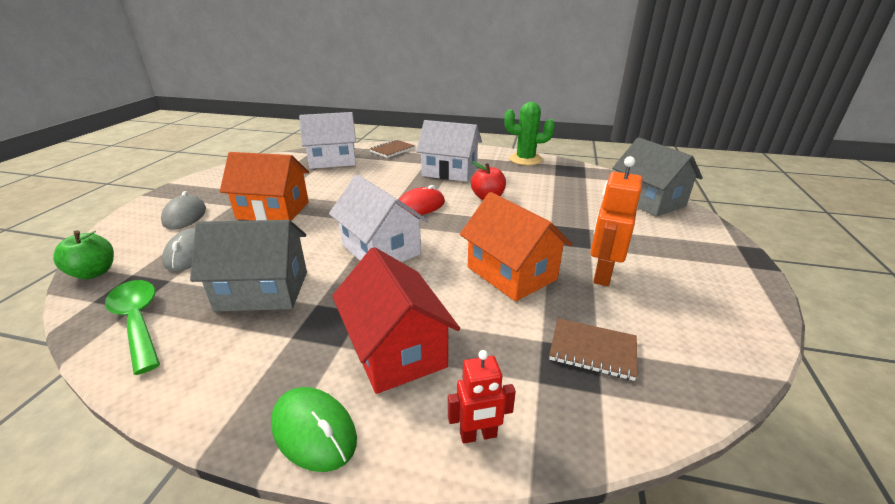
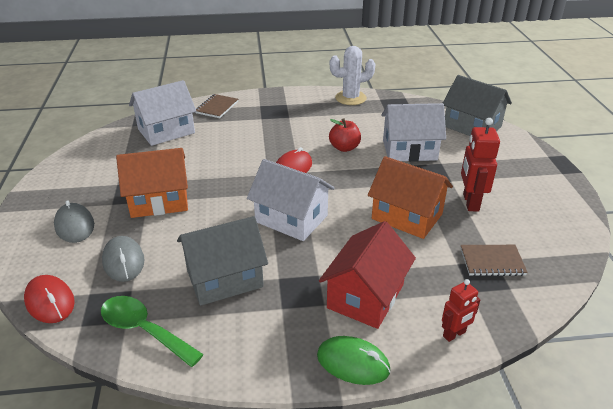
camera: 20 degrees left, 5 degrees up
(94, 273) = (50, 301): green apple -> red mouse
(396, 350) = (365, 296): red house -> red house turned 75 degrees clockwise
(449, 172) = (292, 124): white house -> white house (409, 150)
(525, 159) = (350, 98): green cactus -> white cactus
(602, 274) = (470, 202): orange robot -> red robot

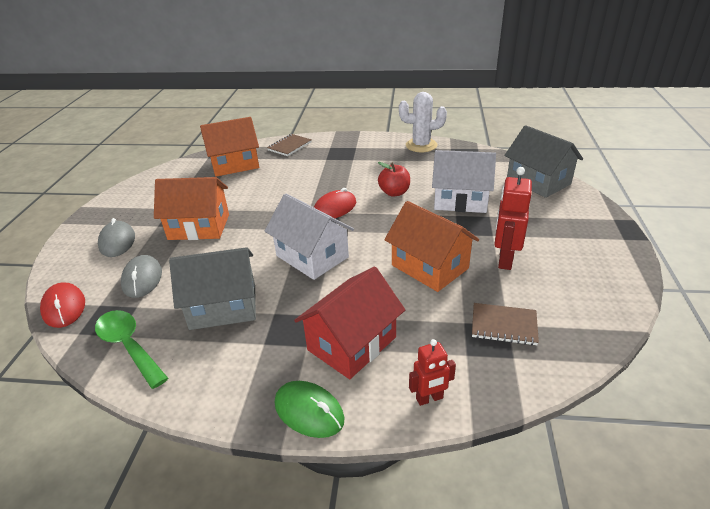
camera: 15 degrees right, 0 degrees up
(166, 131) = (235, 164): white house -> orange house

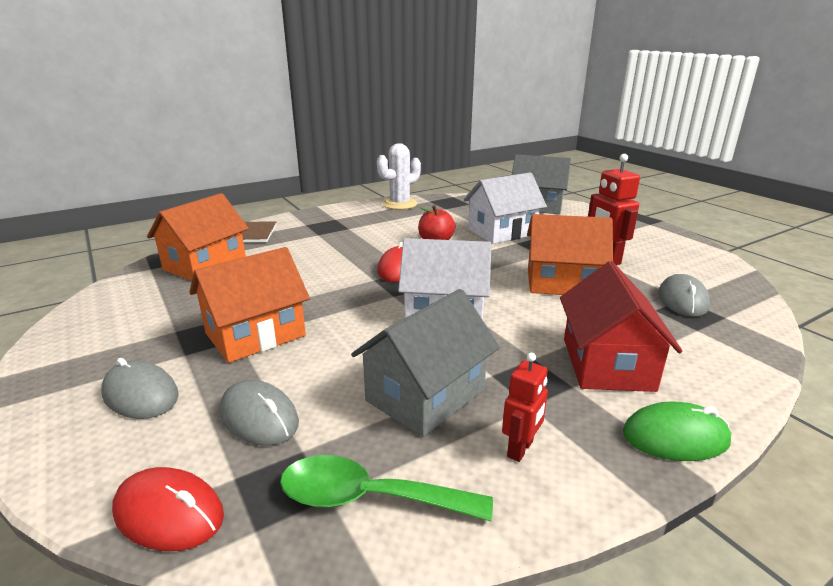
camera: 40 degrees left, 10 degrees down
(429, 398) = (733, 372): red robot -> red robot (520, 449)
(504, 325) = (682, 300): brown notebook -> grey mouse

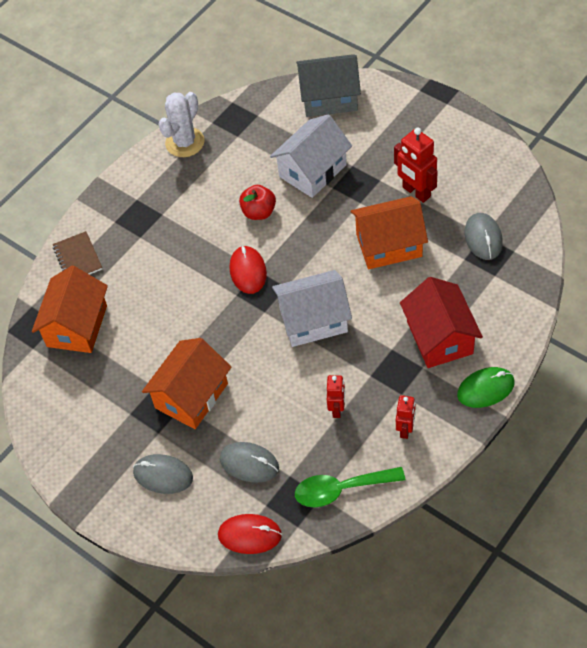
camera: 15 degrees left, 30 degrees up
(425, 395) = (337, 409): grey house -> red robot

